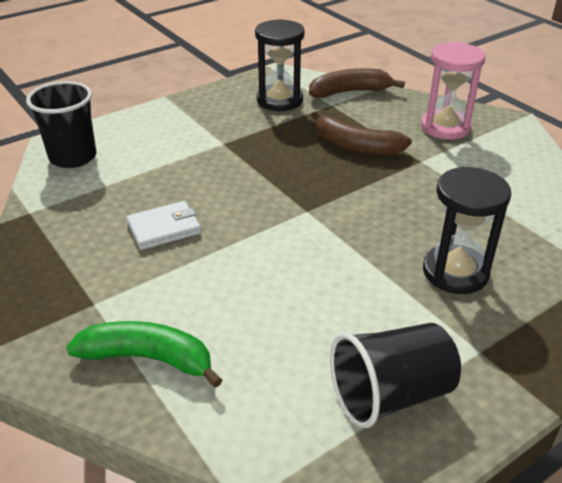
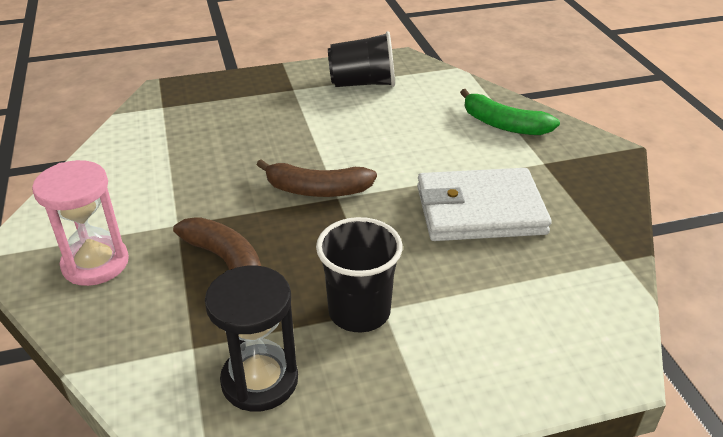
camera: 160 degrees left, 0 degrees up
(73, 157) = (588, 334): black cup -> black cup (359, 312)
(164, 228) = (479, 210): white wallet -> white wallet, size x1.88
(350, 92) = (140, 371): brown banana -> brown banana (317, 190)
(455, 272) = (261, 127): black hourglass -> none

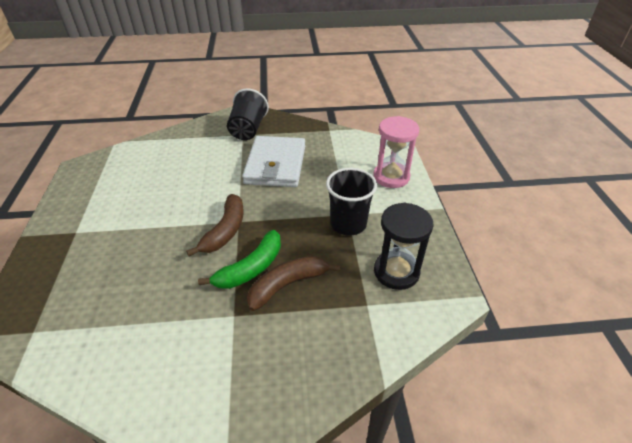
camera: 80 degrees left, 5 degrees up
(95, 263) = (265, 373): pink hourglass -> pink hourglass (391, 177)
(363, 83) = (99, 191): black cup -> black cup (248, 129)
(503, 125) = (196, 140): green banana -> green banana (251, 268)

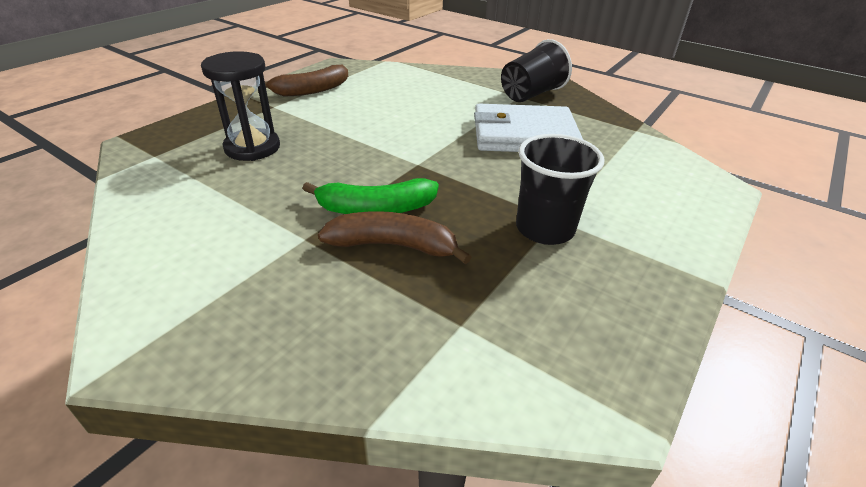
camera: 40 degrees right, 5 degrees down
(225, 230) = (394, 165): brown banana -> brown banana (311, 90)
(275, 165) = (523, 135): white wallet -> white wallet turned 45 degrees clockwise
(391, 177) = (674, 211): pink hourglass -> none
(396, 272) = (549, 316): black hourglass -> black hourglass (252, 148)

